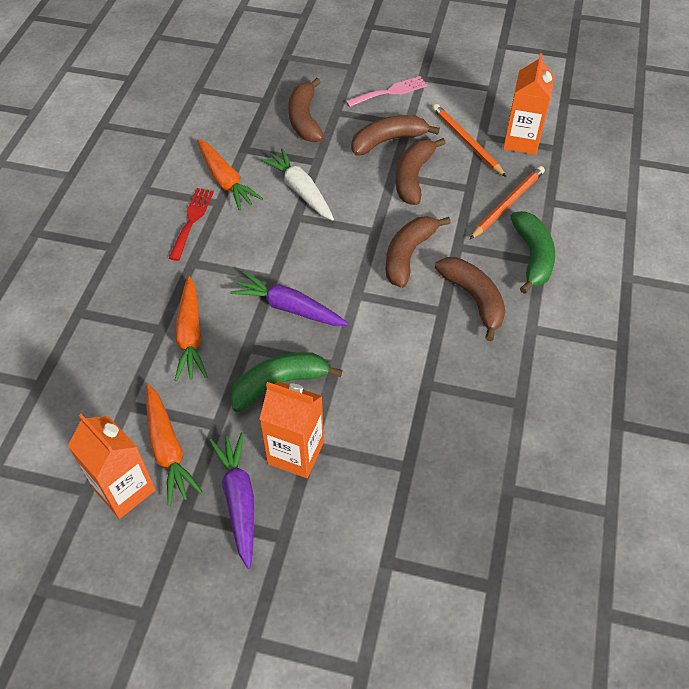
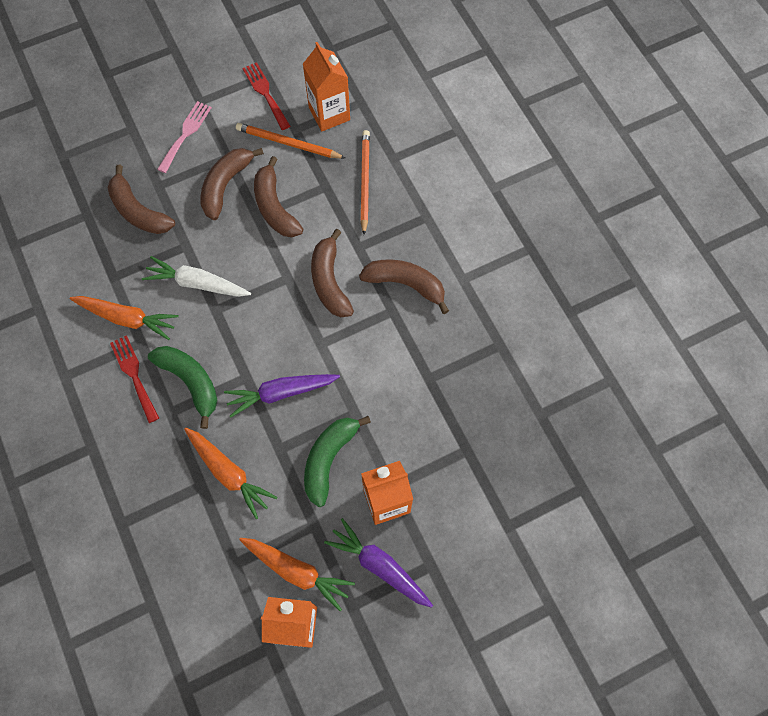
camera: 40 degrees left, 15 degrees up
(480, 100) = (265, 93): none -> red fork
(532, 256) = (418, 217): green banana -> green banana (190, 381)

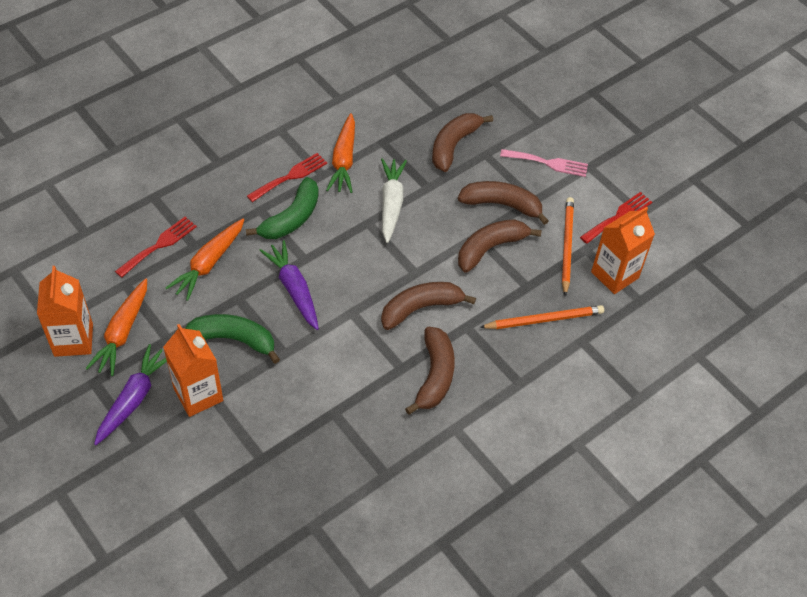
camera: 75 degrees right, 15 degrees down
(191, 522) = (159, 245): none -> red fork

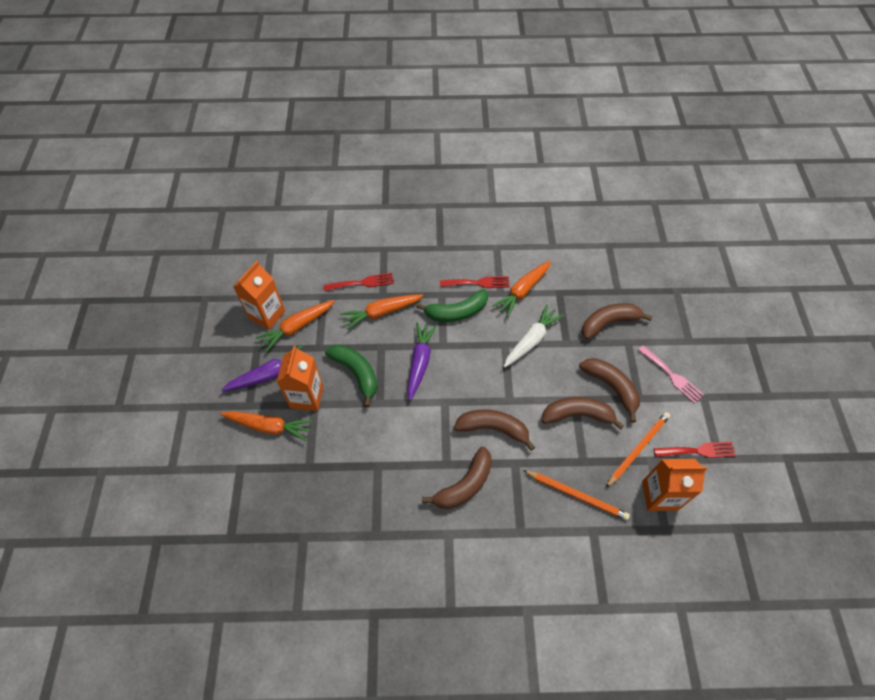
camera: 40 degrees right, 5 degrees up
(182, 449) = (269, 427): none -> orange carrot

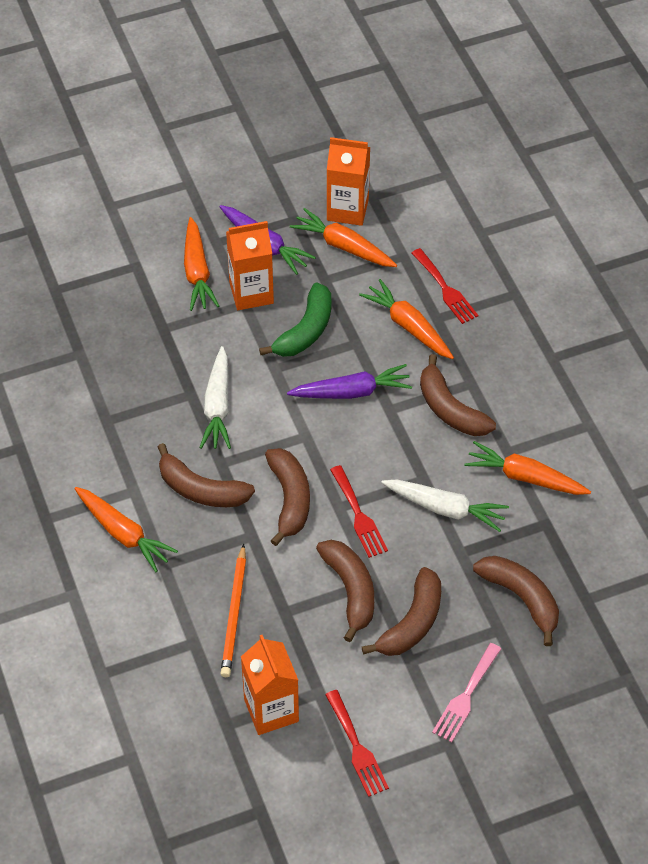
camera: 70 degrees right, 5 degrees down
(396, 450) = (217, 406): none -> white carrot
(457, 312) = (450, 409): green banana -> brown banana
(478, 283) = (512, 420): red fork -> red fork (359, 516)
(484, 554) = (123, 533): none -> orange carrot
(638, 449) = (329, 672): orange pencil -> none

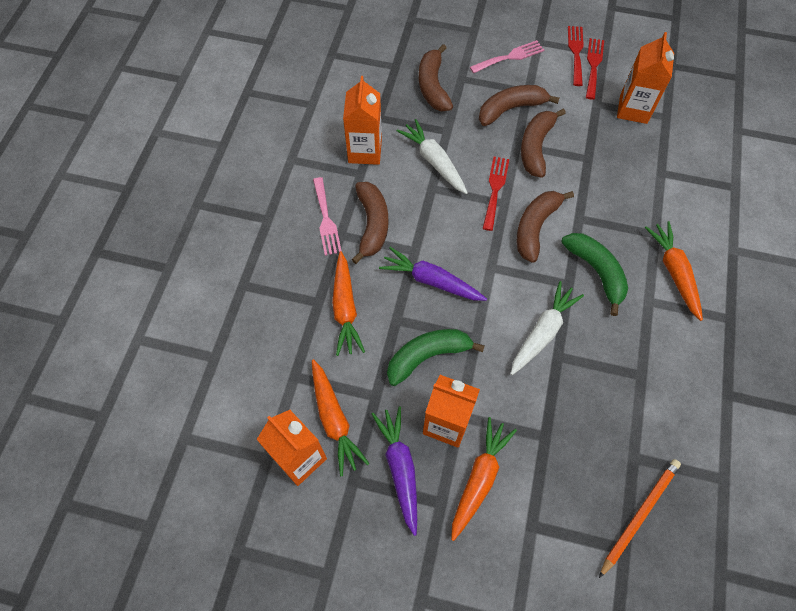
camera: 145 degrees left, 10 degrees up
(201, 490) = (596, 272): brown banana -> green banana
(234, 614) = (623, 175): orange pencil -> orange pencil (639, 515)
(445, 289) = (289, 322): red fork -> red fork (576, 52)
(497, 388) = (326, 220): none -> pink fork
(525, 477) = (365, 151): orange carrot -> orange carton

